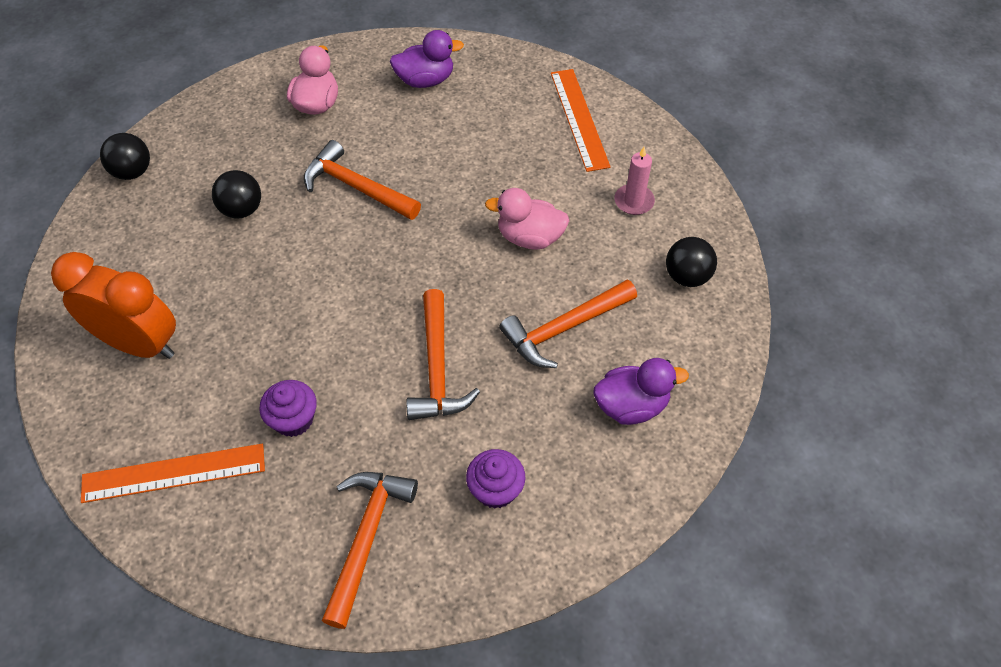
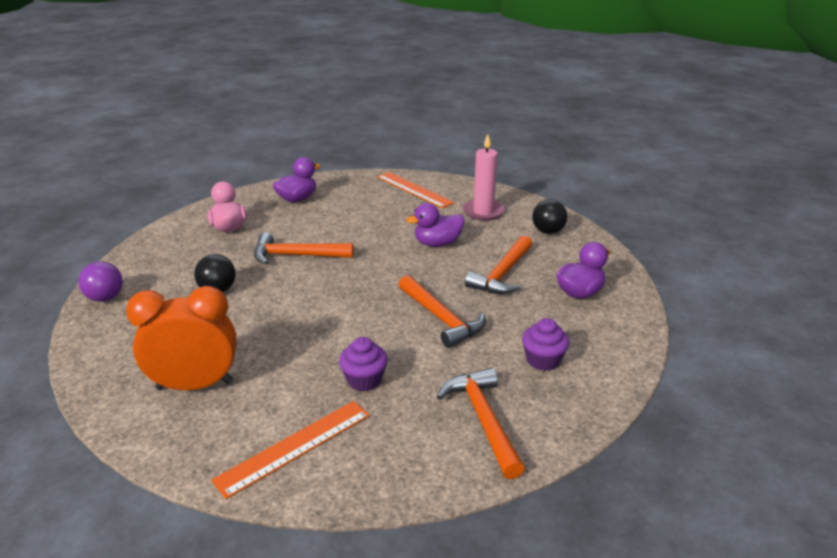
camera: 30 degrees left, 25 degrees down
(132, 172) = (105, 298): black ball -> purple ball
(529, 237) = (437, 243): pink duck -> purple duck
(634, 201) = (483, 212): pink candle -> pink candle, size x1.51

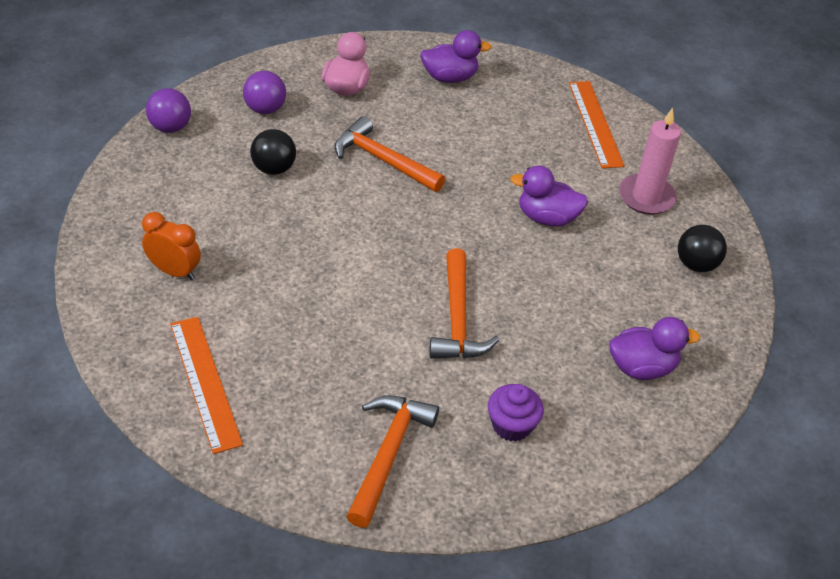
camera: 30 degrees right, 15 degrees up
(177, 260) = (265, 109): none -> purple ball
(195, 385) = (174, 271): orange clock -> orange clock, size x0.59
(294, 446) = (205, 382): orange ruler -> orange ruler turned 75 degrees clockwise
(364, 380) = (320, 348): purple cupcake -> none
(502, 274) = (578, 297): orange hammer -> none

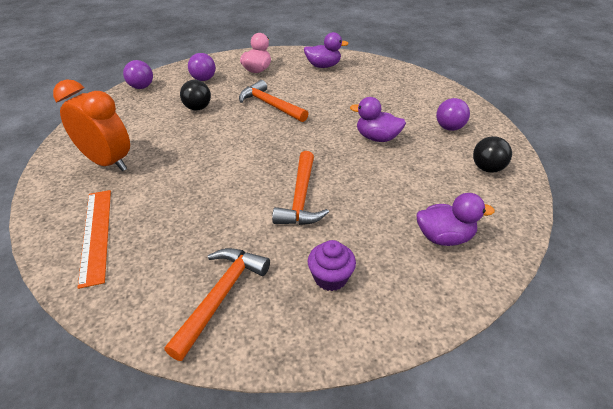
camera: 10 degrees right, 5 degrees down
(174, 271) = (108, 162): orange clock -> orange clock, size x1.68
(595, 123) = (415, 89): orange ruler -> none
(646, 197) = (449, 128): pink candle -> purple ball

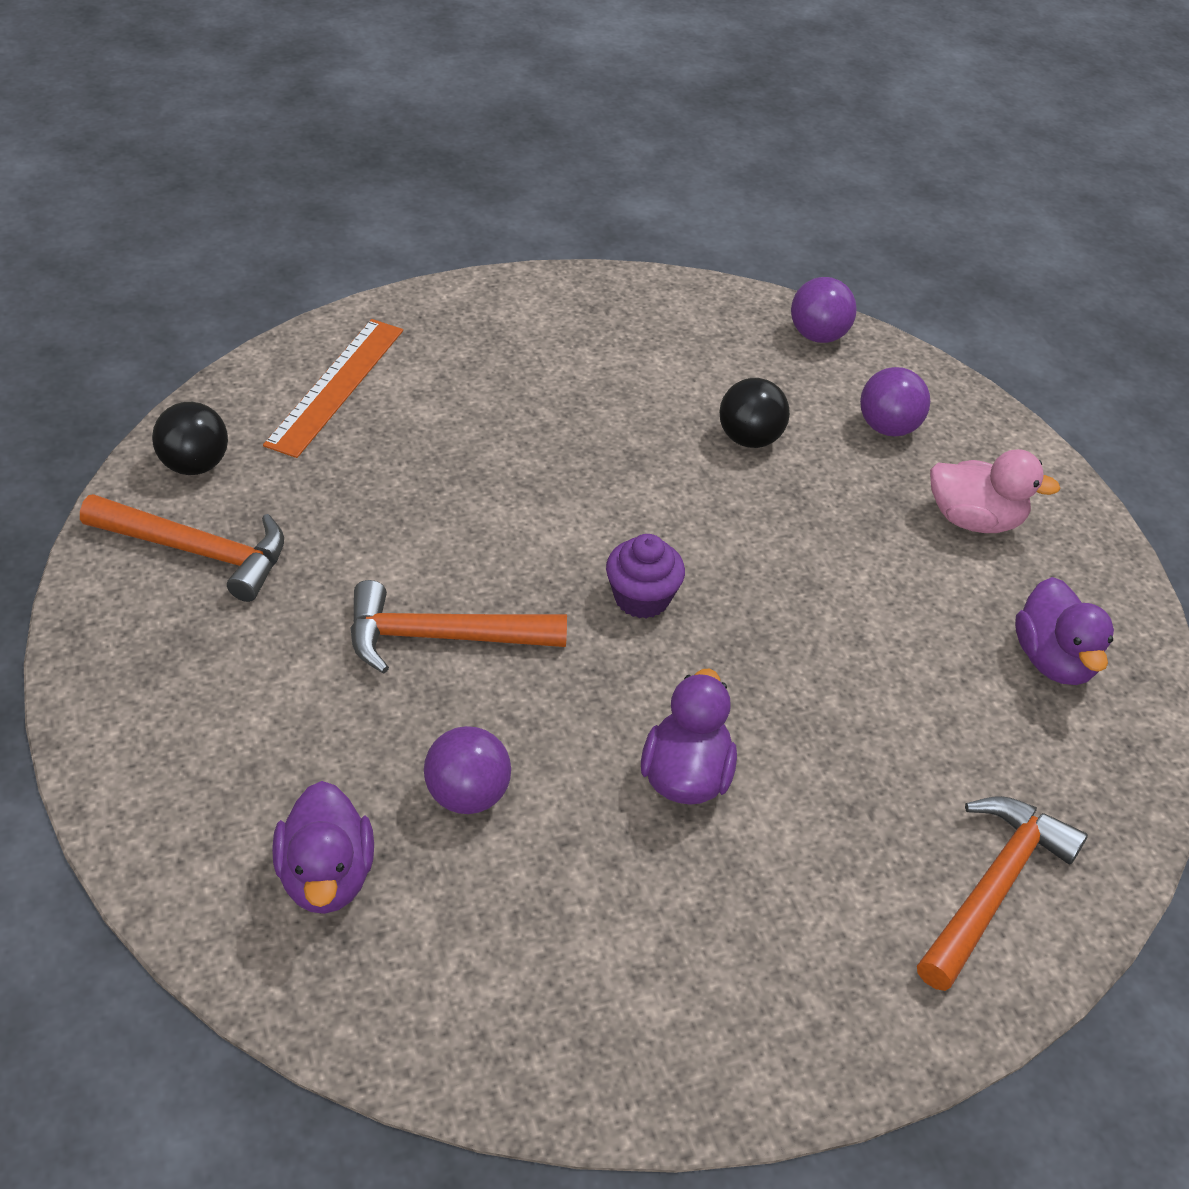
camera: 80 degrees right, 5 degrees up
(96, 234) = (336, 386): orange ruler -> orange ruler turned 45 degrees counterclockwise
(108, 162) = (528, 353): orange clock -> none
(270, 105) = (796, 561): orange hammer -> orange hammer (993, 888)
(330, 277) = (227, 688): purple cupcake -> purple cupcake (642, 598)
(449, 128) = (769, 951): purple ball -> purple ball (467, 795)
(487, 168) = (582, 1011): black ball -> black ball (194, 465)

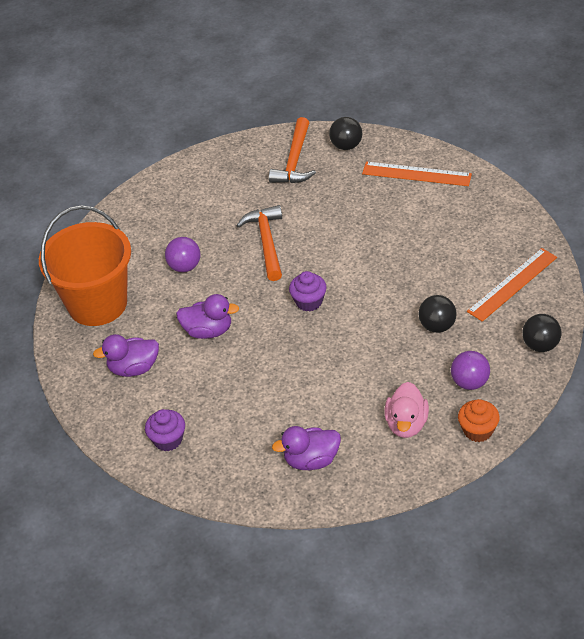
camera: 90 degrees right, 0 degrees up
(326, 876) = (140, 237): purple duck -> purple duck (133, 368)
(539, 995) = (97, 304): none -> orange bucket
(672, 334) = (512, 284): none -> orange ruler
(818, 335) = (540, 345): purple ball -> black ball
(993, 888) = (168, 440): orange hammer -> purple cupcake
(994, 440) = (478, 430): none -> orange cupcake

